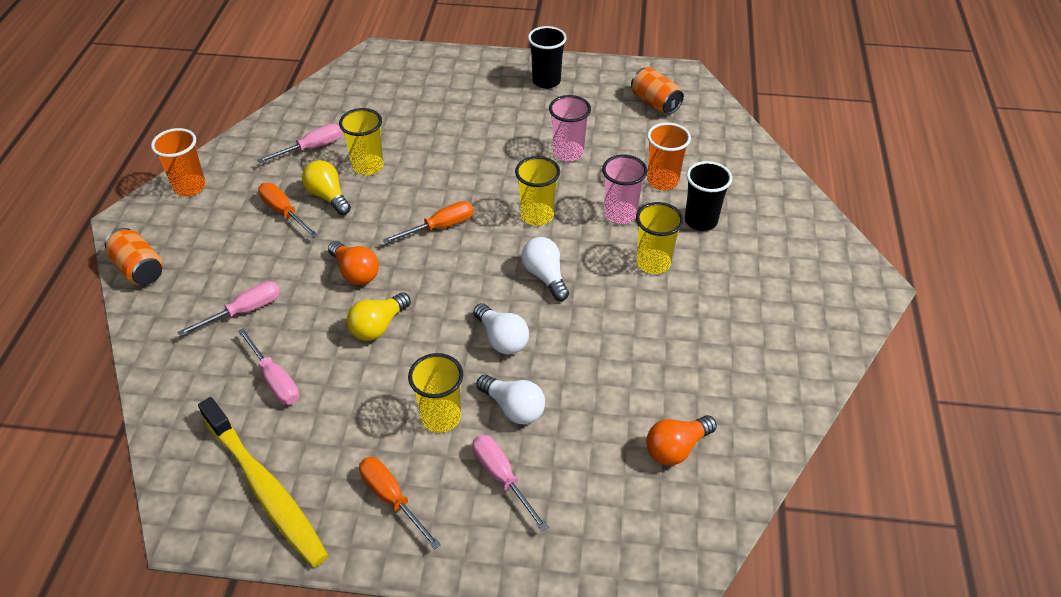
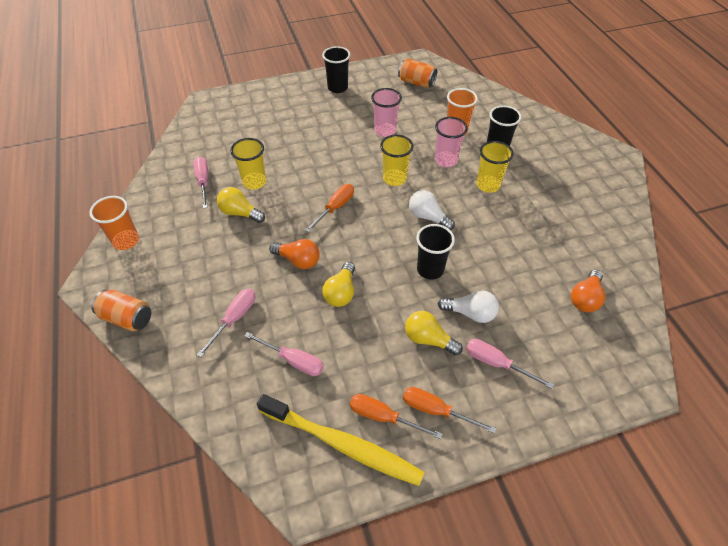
camera: 25 degrees left, 5 degrees up
(284, 212) = (214, 235): orange screwdriver -> orange screwdriver (383, 417)
(312, 148) = (203, 182): pink screwdriver -> pink screwdriver turned 45 degrees counterclockwise
(441, 417) = (428, 339): yellow cup -> yellow light bulb
(502, 339) = (430, 269): white light bulb -> black cup

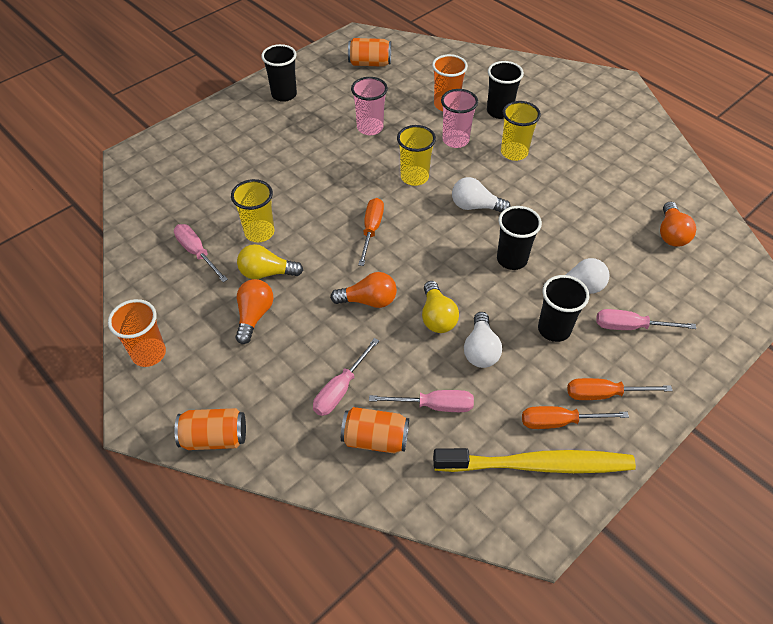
camera: 25 degrees left, 0 degrees up
(211, 241) = (254, 316): none -> orange light bulb
(233, 367) = (375, 439): none -> orange can
(234, 319) = (341, 389): pink screwdriver -> pink screwdriver turned 150 degrees counterclockwise
(358, 332) = (480, 350): none -> white light bulb
(428, 339) = (554, 329): yellow light bulb -> black cup

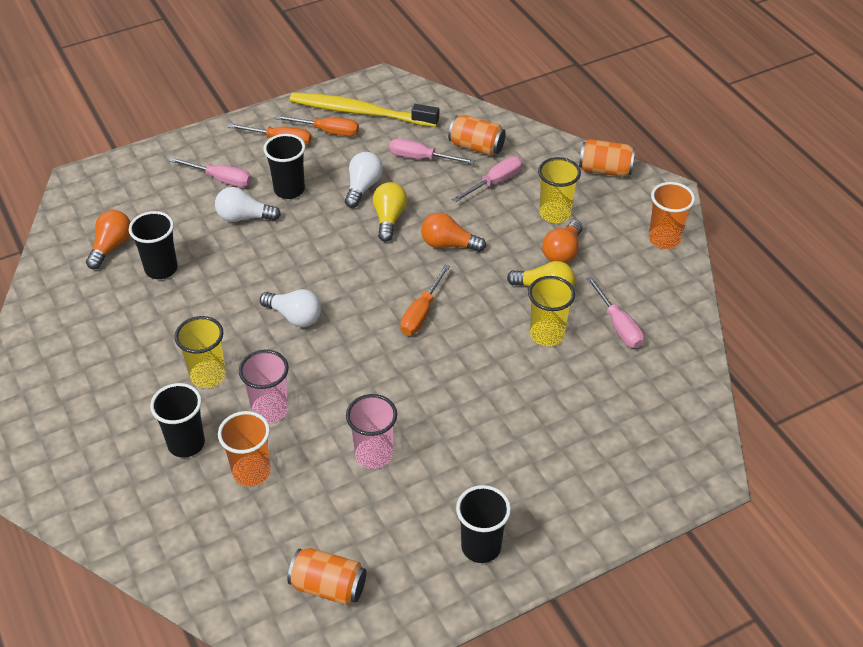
camera: 165 degrees left, 5 degrees down
(414, 177) = (346, 367): yellow cup -> yellow cup (555, 214)
(512, 259) = (289, 254): black cup -> black cup (161, 269)

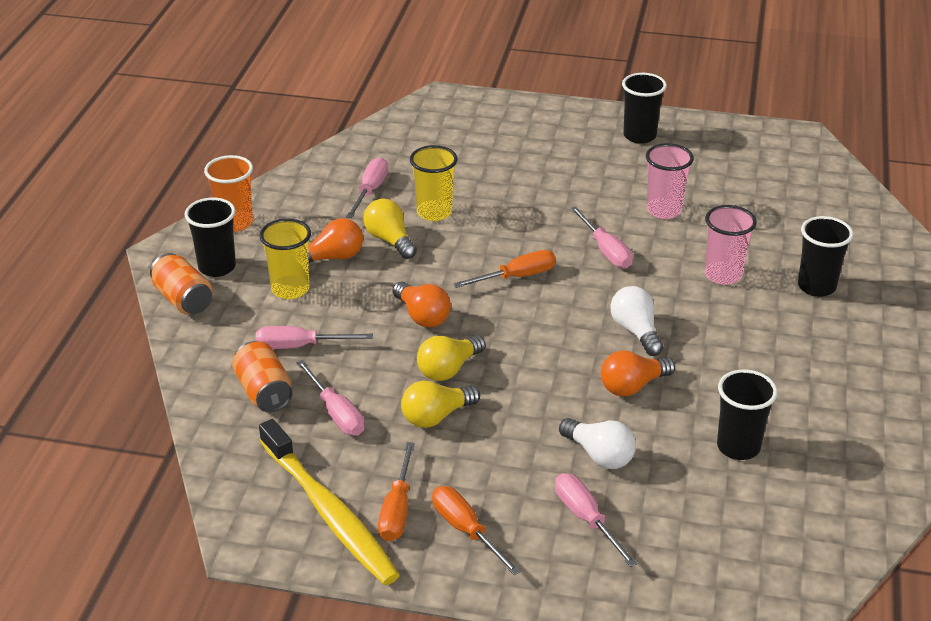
camera: 140 degrees left, 10 degrees down
(111, 247) = (780, 504): orange light bulb -> orange light bulb (632, 386)
(208, 375) = (760, 325): yellow cup -> none
(251, 472) = (773, 244): orange cup -> none
(289, 190) = (519, 459): black cup -> black cup (217, 267)
(327, 131) = (397, 509): orange screwdriver -> orange screwdriver turned 135 degrees counterclockwise
(328, 586) = (767, 164): orange can -> none
(363, 187) = (436, 416): white light bulb -> yellow light bulb
(381, 378) = (605, 250): none -> pink screwdriver

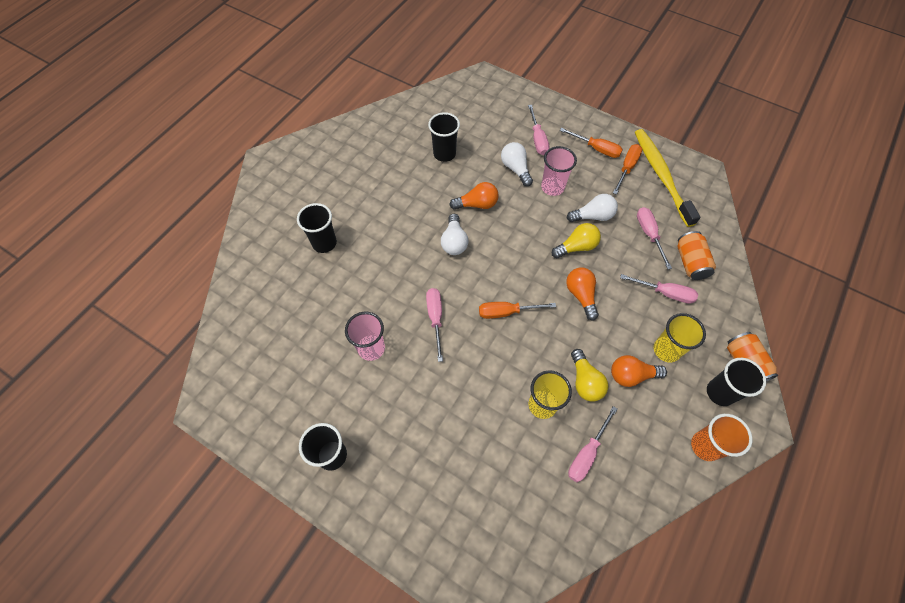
camera: 160 degrees left, 25 degrees up
(436, 416) = (593, 216): yellow light bulb -> white light bulb
(466, 530) = (596, 149): orange screwdriver -> orange screwdriver turned 45 degrees counterclockwise
(723, 275) = (373, 271): pink cup -> pink cup (552, 187)

